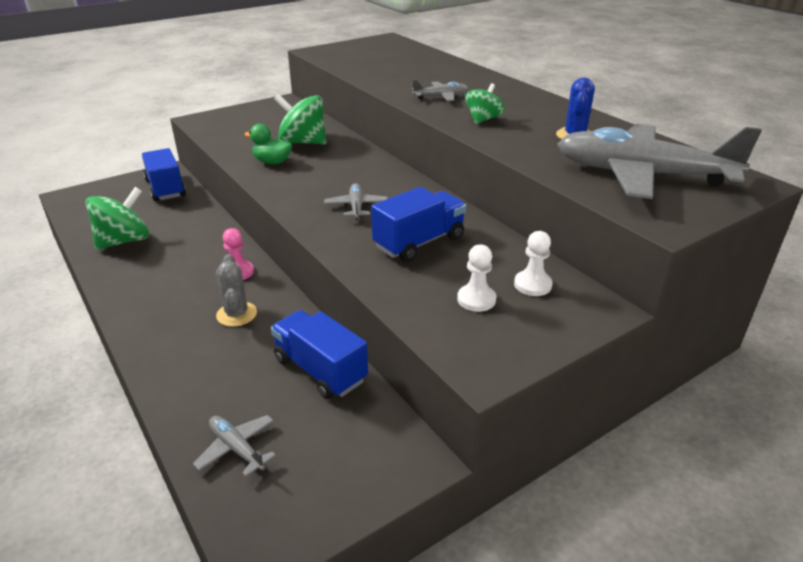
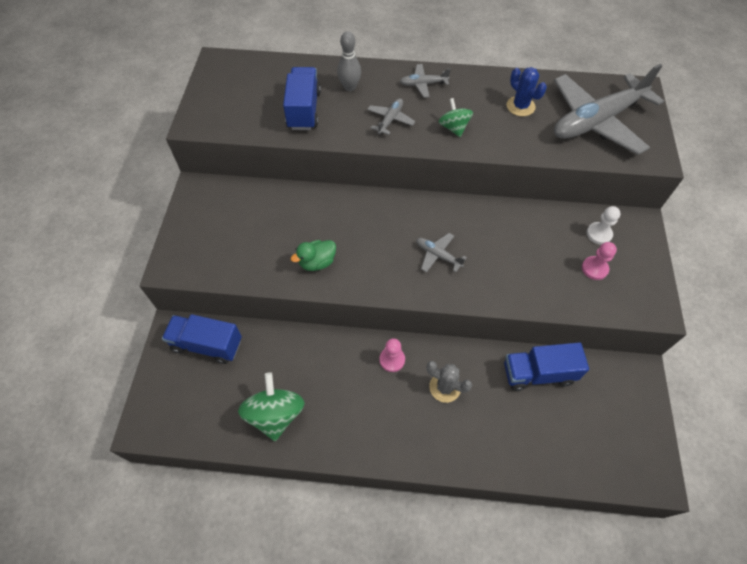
camera: 50 degrees left, 25 degrees up
(237, 448) = (578, 453): grey plane -> grey plane (423, 84)
(303, 142) = (299, 223): green spinning top -> none
(419, 242) = (513, 253): blue truck -> blue truck (304, 110)
(447, 75) = (350, 87): none -> grey bowling pin
(476, 299) = (594, 268): white pawn -> pink pawn

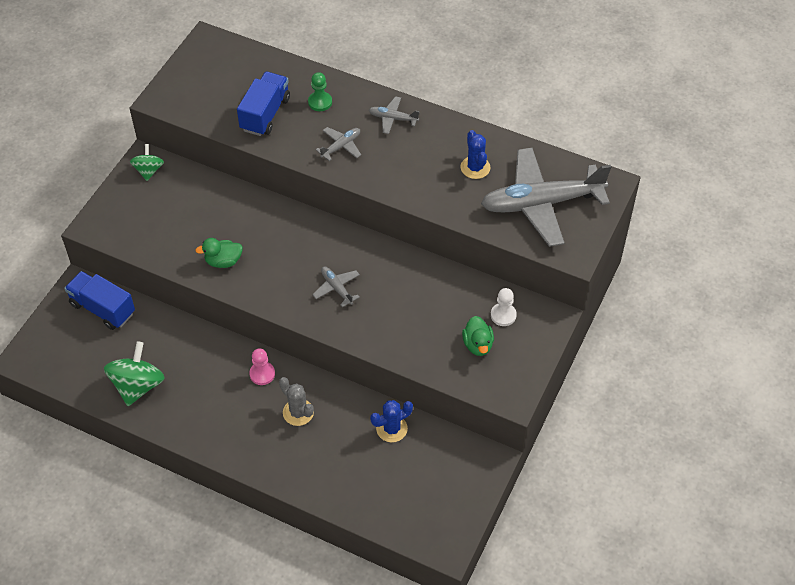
camera: 20 degrees right, 5 degrees down
(350, 87) = (320, 102): grey bowling pin -> green pawn
(454, 128) = (397, 171): green spinning top -> green spinning top (149, 170)
(538, 373) = (391, 429): blue truck -> blue cactus
(594, 268) = (478, 345): pink pawn -> green duck

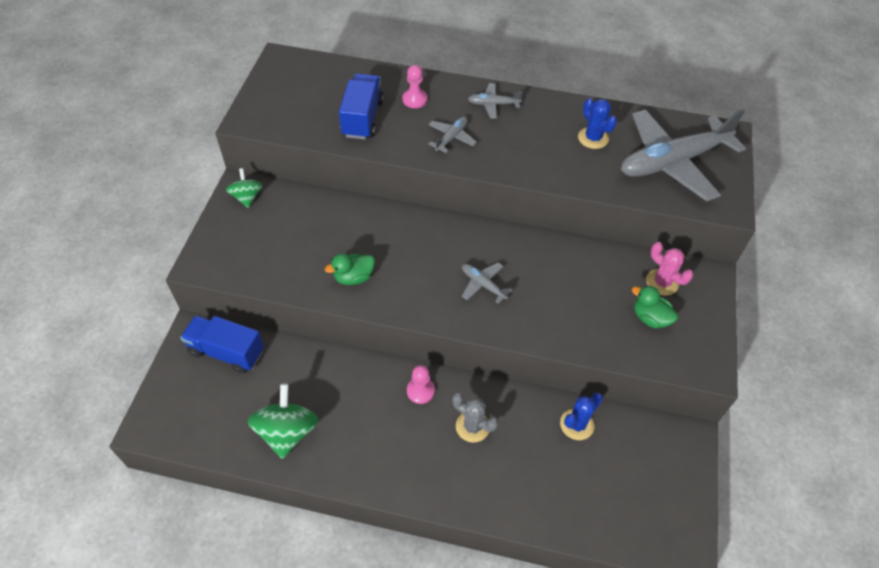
camera: 15 degrees left, 0 degrees up
(320, 102) = (414, 99): green pawn -> pink pawn
(478, 345) = (650, 318): green duck -> green duck turned 150 degrees clockwise
(503, 315) = (662, 282): white pawn -> pink cactus

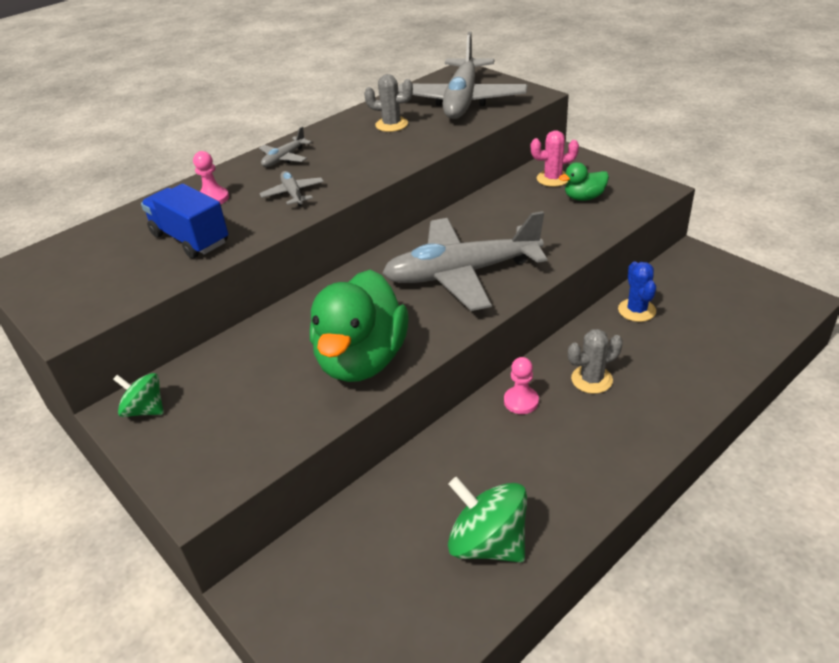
camera: 50 degrees left, 15 degrees down
(227, 352) = (320, 563): blue truck -> none
(353, 277) = (362, 360): green duck -> green duck, size x2.18
(483, 285) = (461, 274): grey plane -> grey plane, size x2.37
(593, 138) = (391, 124): blue cactus -> grey cactus

